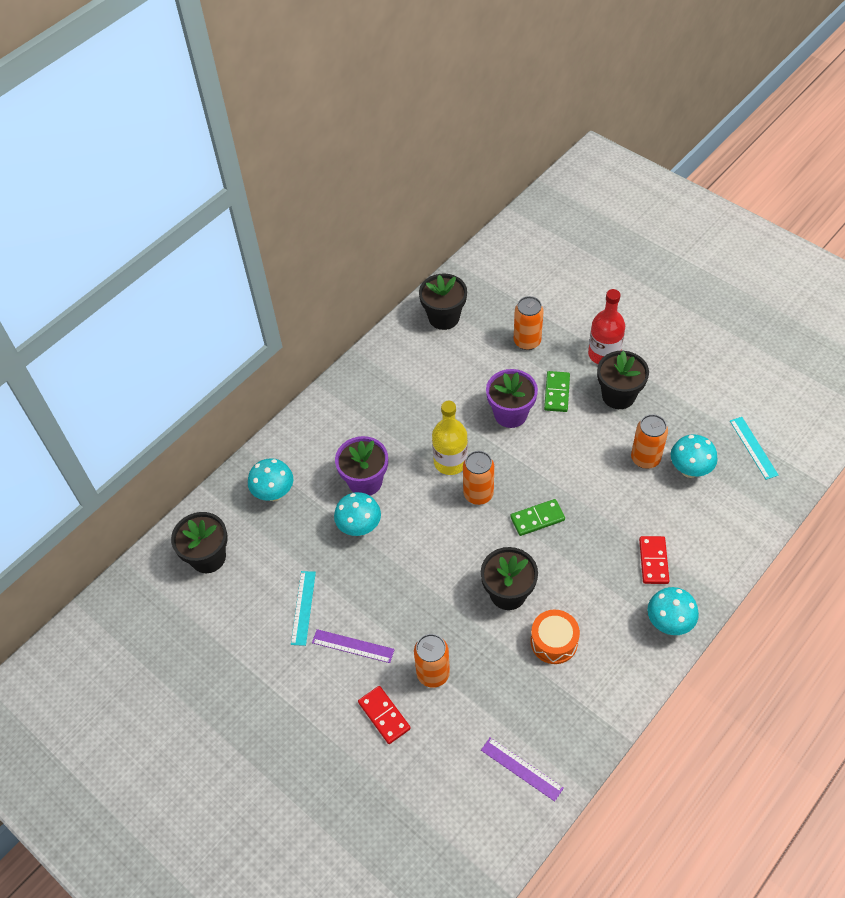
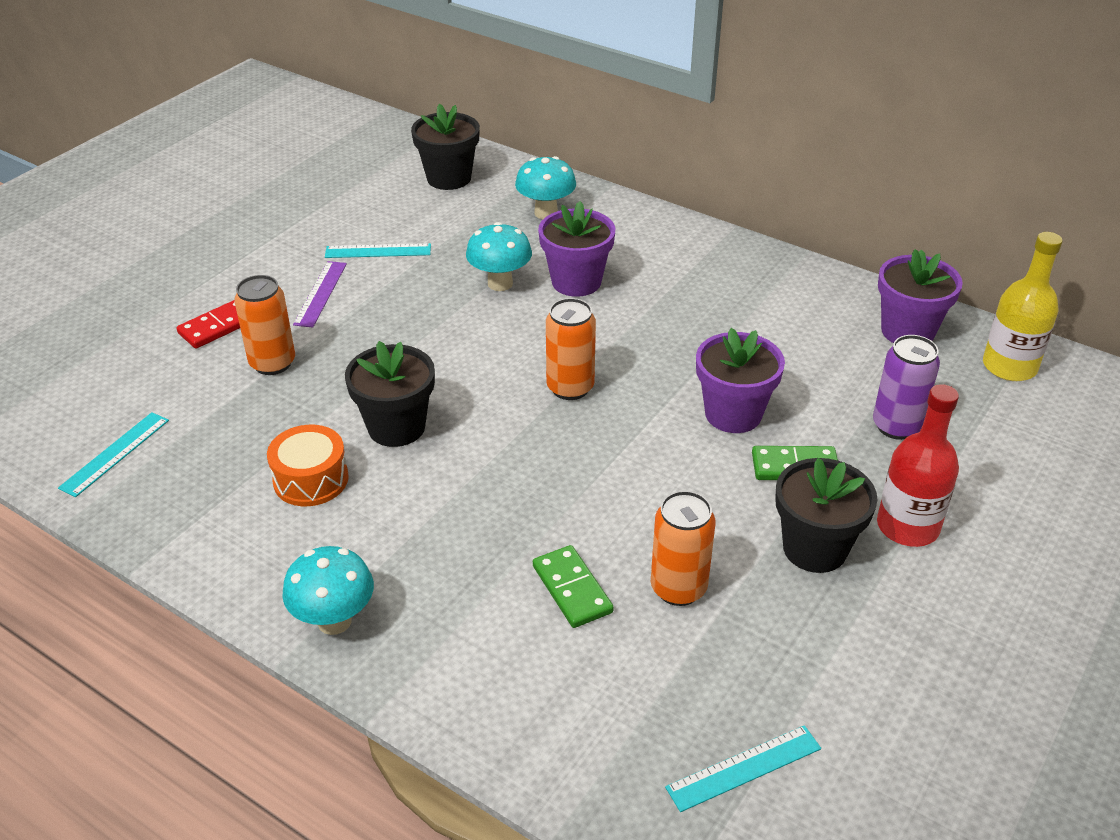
camera: 80 degrees right, 15 degrees down
(444, 317) = (907, 331): black flower pot -> purple flower pot
(450, 462) = (625, 356): yellow bottle -> yellow bottle (1009, 366)
(521, 769) = (115, 454): purple ruler -> turquoise ruler
(527, 341) = (896, 426): orange can -> purple can
(537, 519) = (532, 453): green domino -> green domino (572, 589)
(653, 561) = (458, 600): red domino -> none
(689, 470) = (664, 655): turquoise mushroom -> none

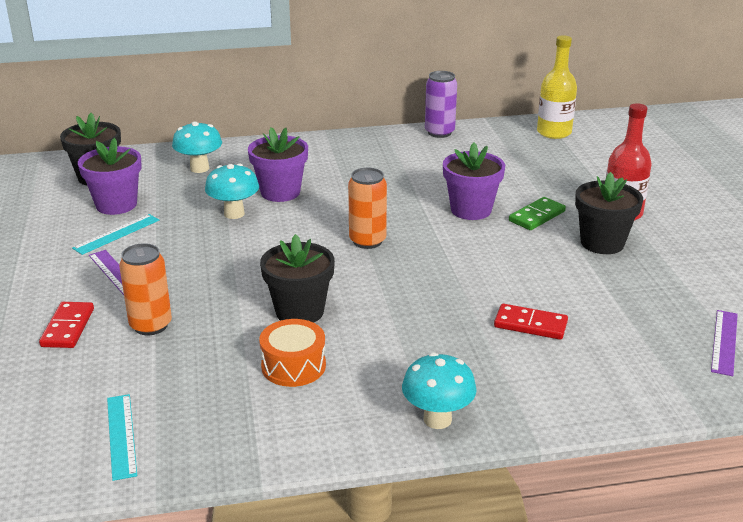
camera: 45 degrees left, 10 degrees down
(572, 589) = (530, 325): green domino -> red domino
(678, 588) = (576, 293): orange can -> none
(744, 768) = (724, 342): turquoise ruler -> purple ruler
(896, 426) = (550, 178): purple can -> purple can (439, 132)
(907, 331) = (488, 138): purple flower pot -> purple flower pot (116, 205)

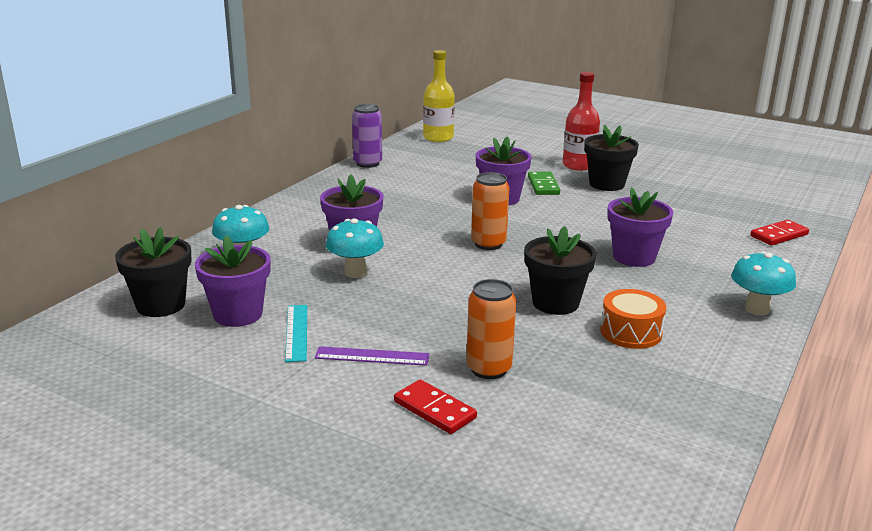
camera: 50 degrees left, 5 degrees down
(121, 435) = (649, 438): turquoise ruler -> none
(451, 316) = (634, 257): none -> purple flower pot
(530, 325) = (677, 240): red domino -> red domino (779, 235)
(724, 342) = (760, 203): purple ruler -> none

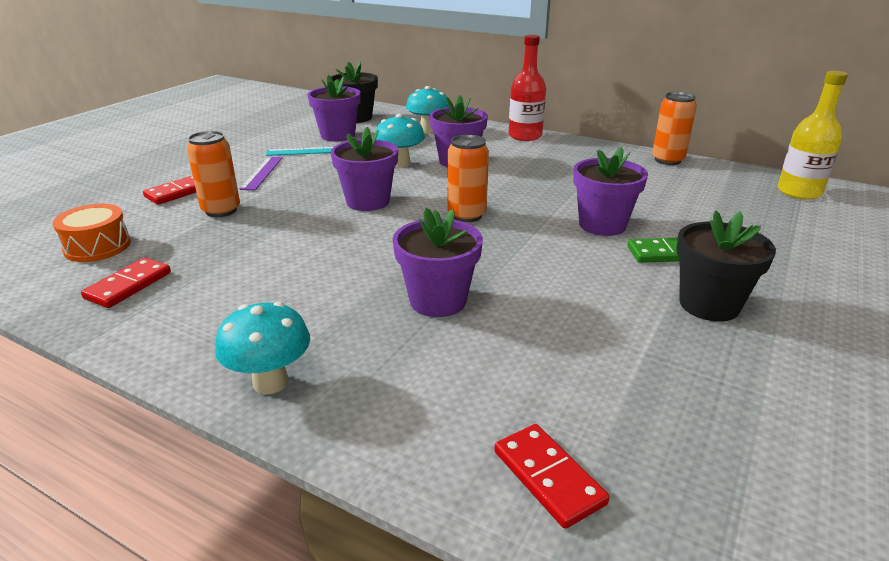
camera: 90 degrees right, 5 degrees up
(367, 163) = (667, 160): purple can -> orange can
(460, 287) = (368, 201): none -> purple flower pot
(555, 303) = (325, 243): black flower pot -> none
(578, 165) = (780, 286): red bottle -> red bottle (525, 136)
(630, 332) = (250, 279): orange drum -> orange drum (97, 247)
(665, 394) = (128, 285): none -> red domino

